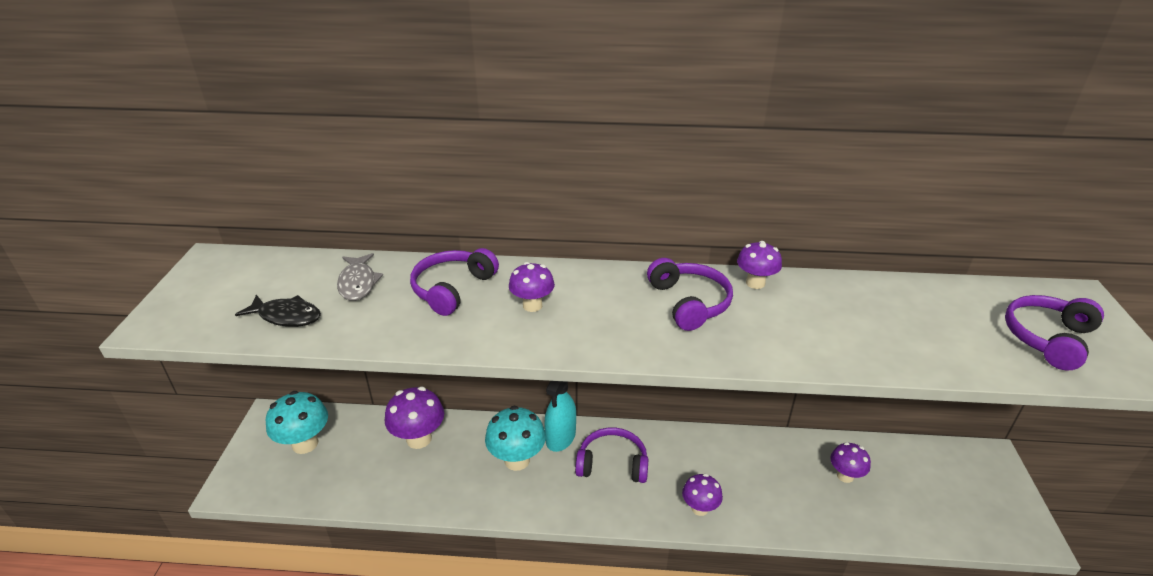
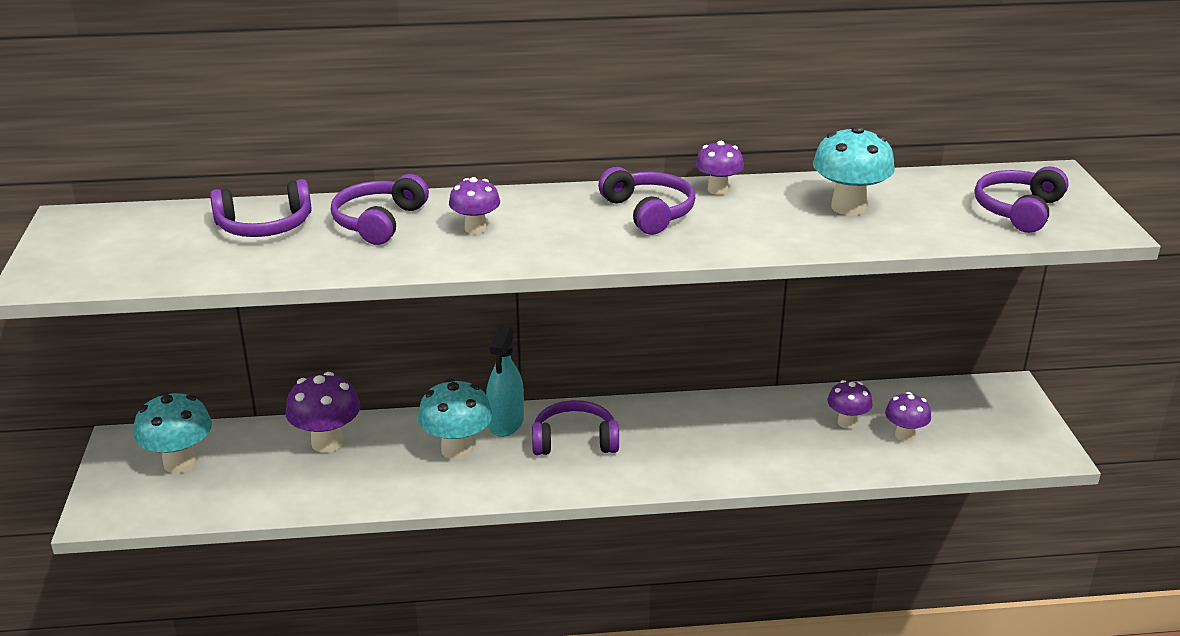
camera: 10 degrees left, 5 degrees down
(287, 316) = (194, 261): black fish -> none
(358, 283) = (265, 226): grey fish -> purple headphones
(699, 508) = (684, 469): purple mushroom -> purple mushroom (904, 435)
(877, 316) = (848, 207): none -> turquoise mushroom

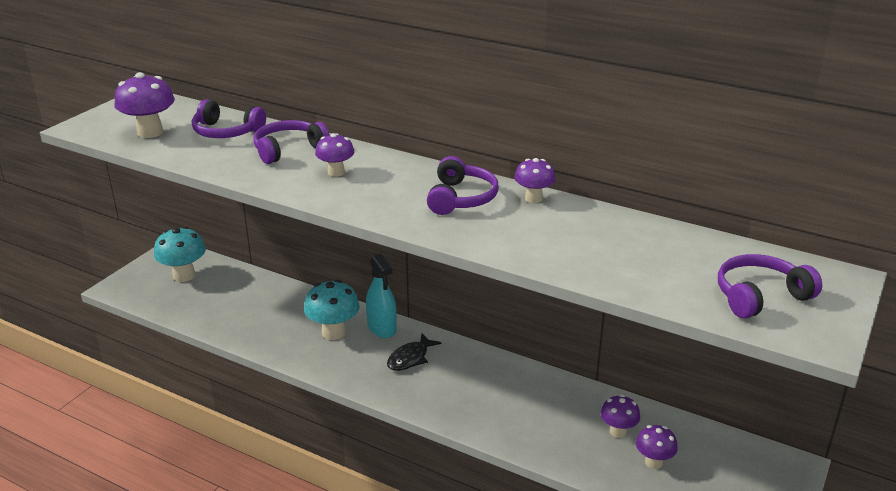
camera: 35 degrees right, 0 degrees up
(327, 443) = (268, 296): purple mushroom -> purple mushroom (150, 132)
(506, 422) = (382, 328): turquoise spray bottle -> turquoise spray bottle turned 75 degrees counterclockwise
(574, 440) = (410, 358): purple headphones -> black fish
(848, 207) = (614, 244): turquoise mushroom -> none

